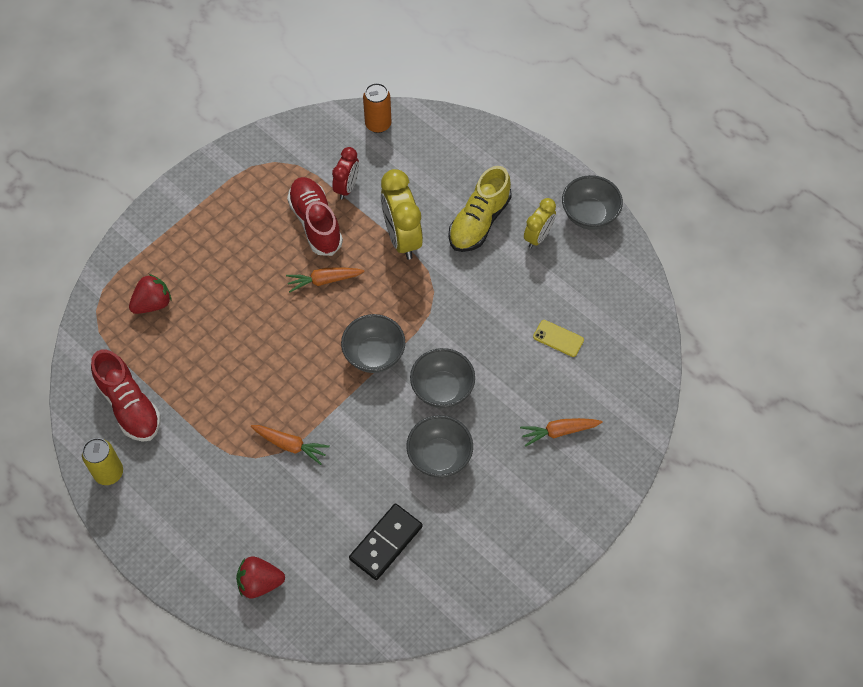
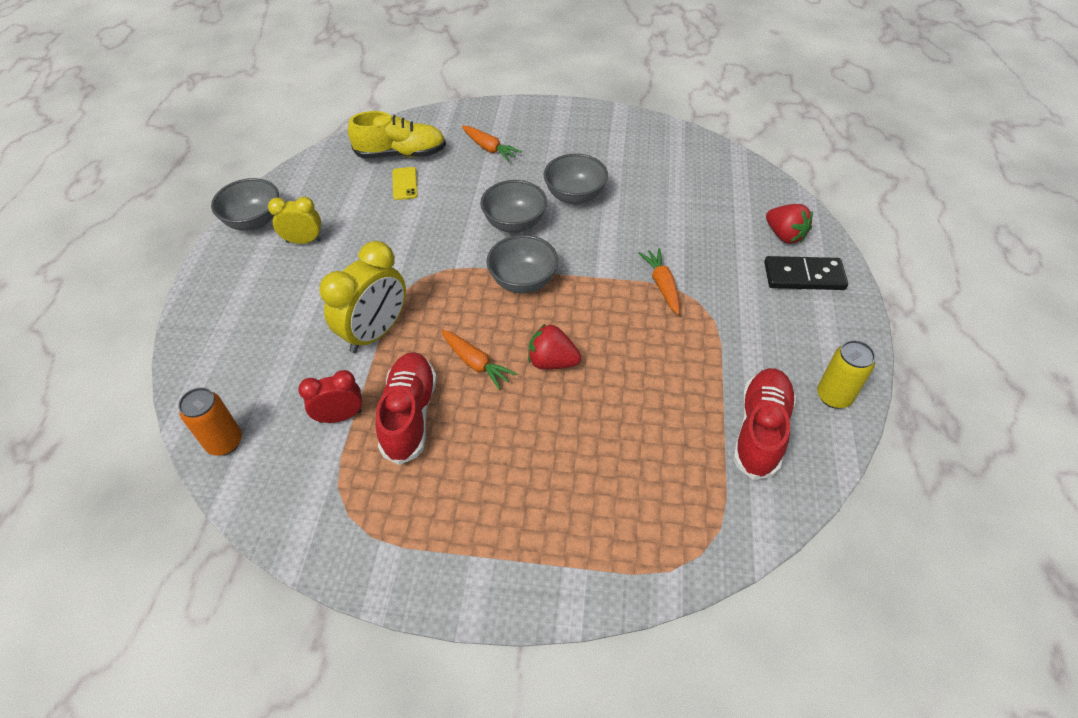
camera: 125 degrees left, 10 degrees down
(153, 303) = (637, 499): red strawberry -> red strawberry (552, 362)
(315, 223) = (409, 415): red shoe -> red shoe turned 150 degrees clockwise
(386, 542) = (672, 188): black domino -> black domino (804, 276)
(479, 222) = (313, 287): yellow shoe -> yellow shoe (401, 154)

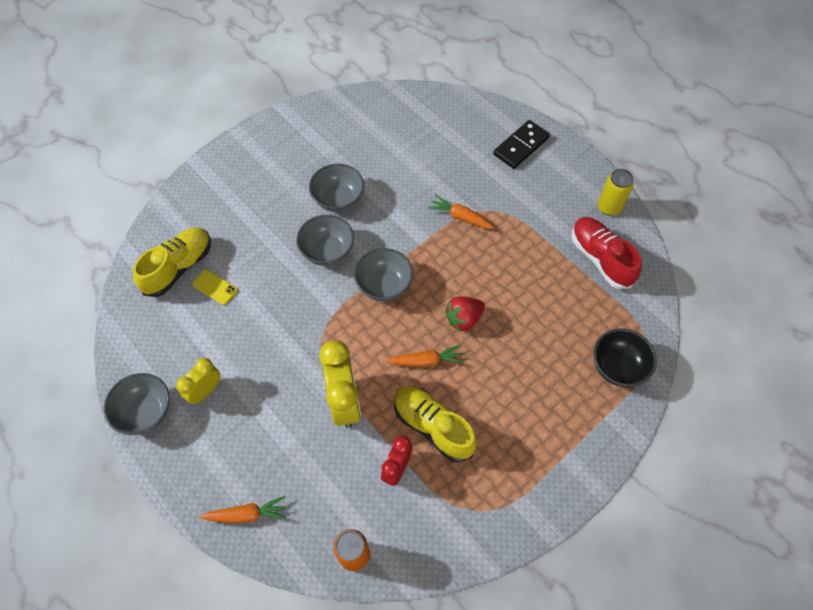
camera: 50 degrees left, 10 degrees up
(409, 415) = (432, 426): red shoe -> yellow shoe
(489, 148) = (236, 211): orange carrot -> orange carrot (247, 514)
(642, 538) = (617, 367): none -> black bowl
(784, 235) = (483, 127): red strawberry -> none

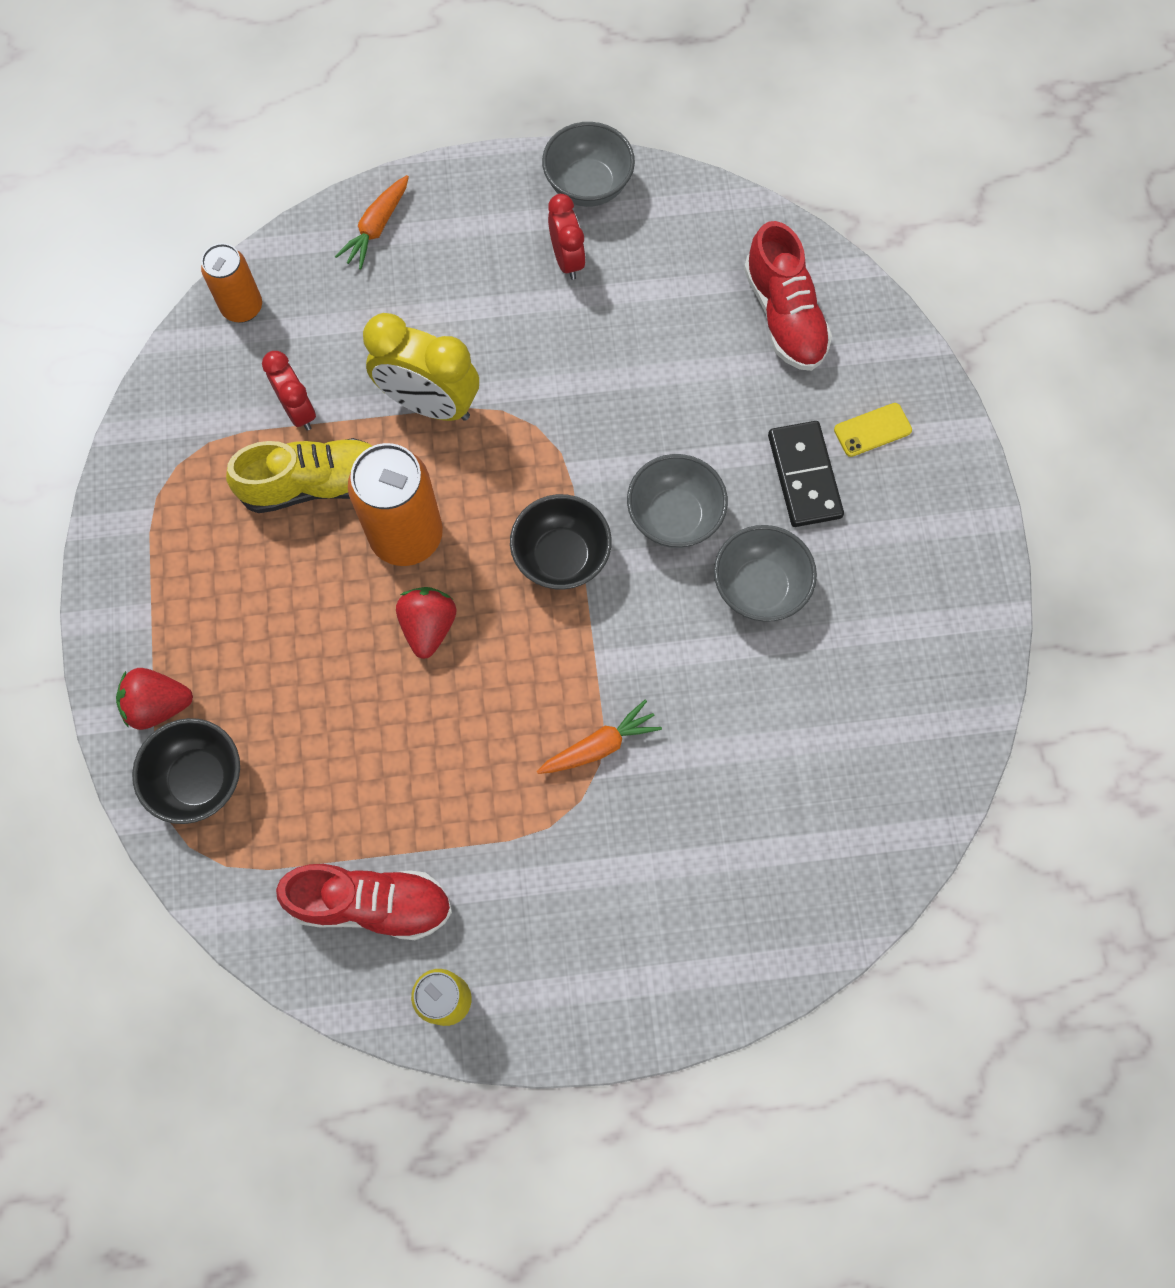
camera: 125 degrees right, 10 degrees up
(179, 267) = (784, 316): yellow shoe -> red shoe
(205, 391) = (567, 260): yellow clock -> red clock
(215, 287) = (718, 343): yellow phone -> yellow phone (872, 430)
(384, 285) = (561, 557): grey bowl -> black bowl
(426, 361) = (406, 536): orange carrot -> orange can
(521, 146) = (669, 952): black domino -> black domino (804, 476)
(603, 413) = (158, 705): none -> red strawberry

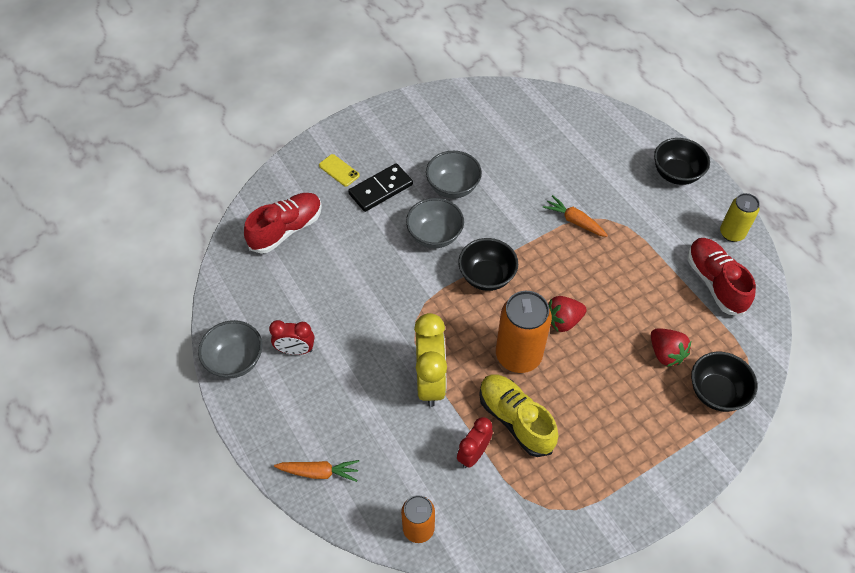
camera: 115 degrees left, 15 degrees down
(158, 705) = (693, 435): red strawberry -> red strawberry (665, 353)
(567, 260) = (295, 350): red clock -> red clock turned 135 degrees counterclockwise
(616, 984) = (676, 174): none -> black bowl

